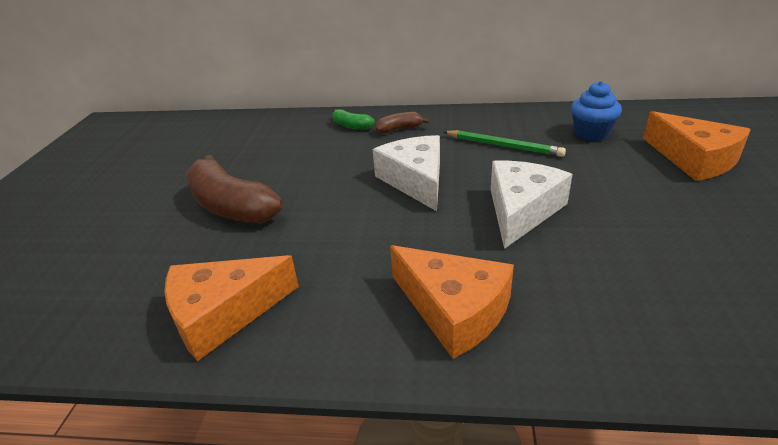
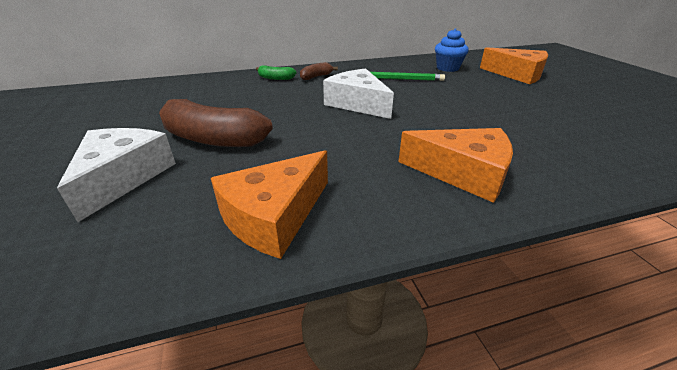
camera: 25 degrees left, 0 degrees up
(521, 210) = (447, 110): white cheese -> white cheese (123, 177)

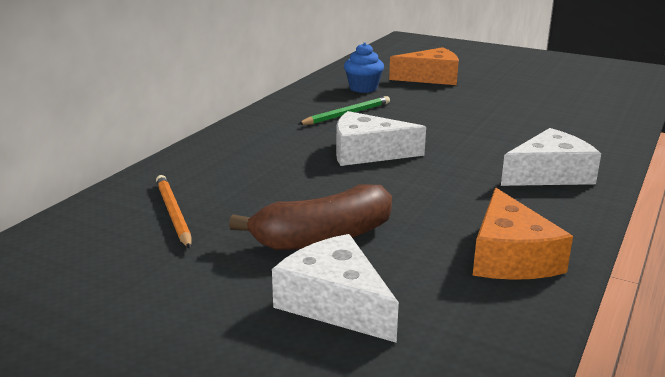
camera: 45 degrees left, 10 degrees down
(193, 96) = (174, 214): none -> orange pencil
(276, 78) = (215, 158): green banana -> none
(316, 77) = (258, 140): brown banana -> none
(463, 173) = (549, 174): orange cheese -> white cheese

